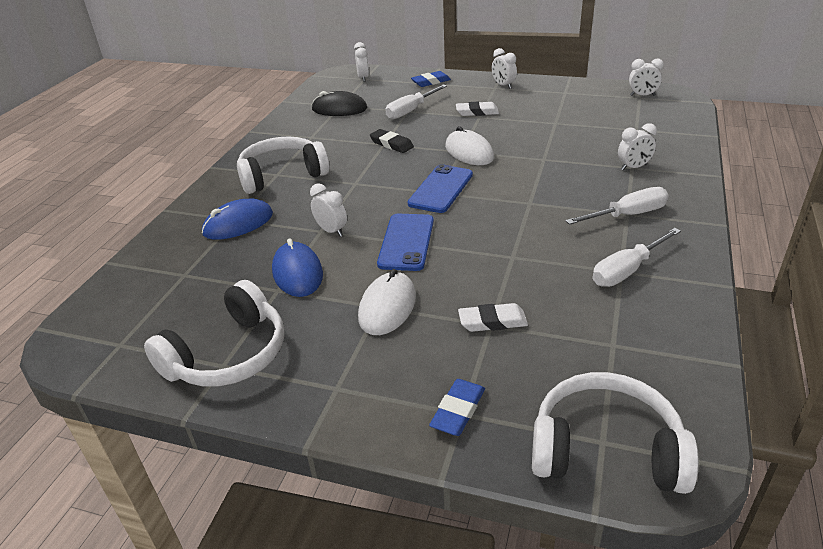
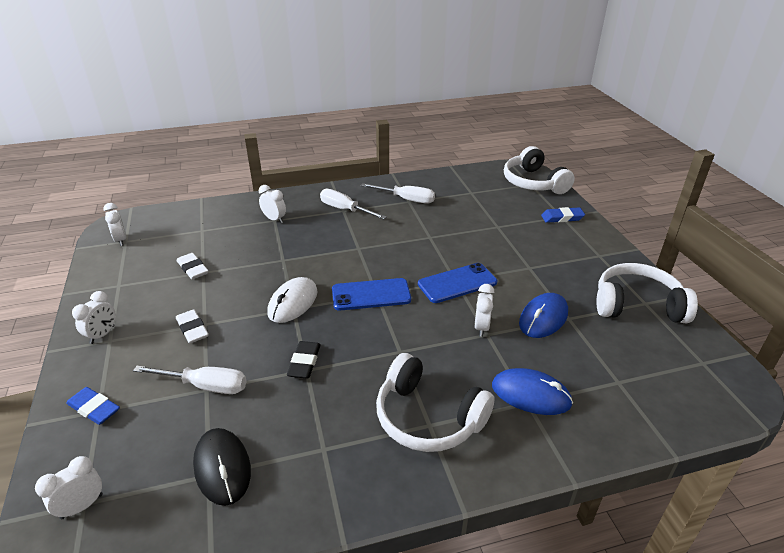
camera: 125 degrees left, 0 degrees up
(387, 307) = (526, 264): white mouse -> none
(492, 321) = (494, 226): white eraser -> white eraser (193, 269)

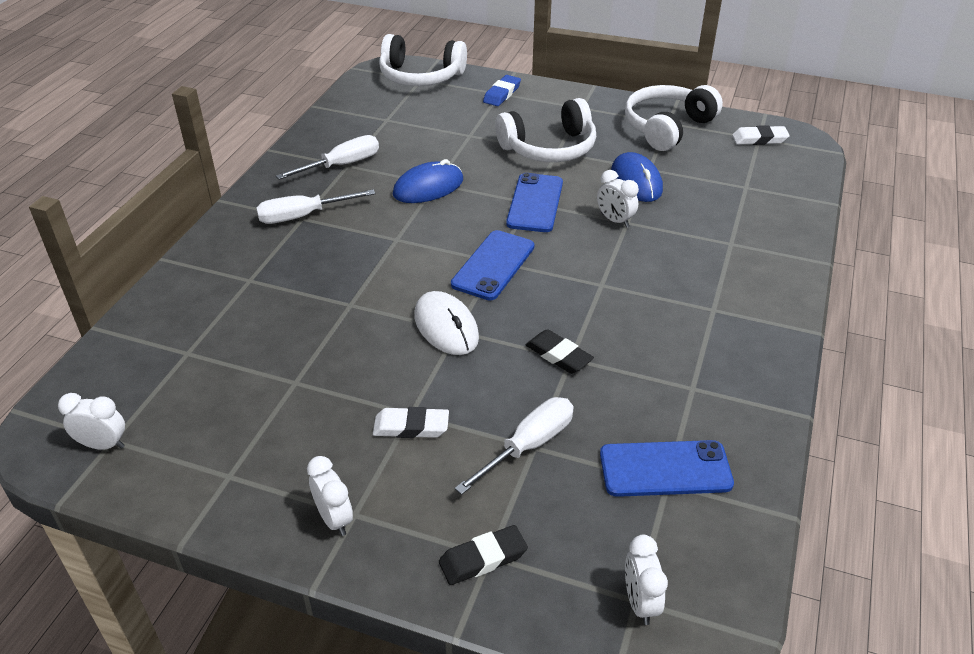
camera: 55 degrees left, 5 degrees up
(94, 408) = (483, 558): blue eraser -> black eraser
(193, 269) = (276, 389): white eraser -> white eraser (759, 139)
(222, 468) = (665, 469): black mouse -> blue phone
(274, 219) = (248, 279): white clock -> none
(428, 418) = (704, 306): white headphones -> white headphones (549, 148)
(531, 394) = (723, 237): blue mouse -> blue mouse (428, 187)

